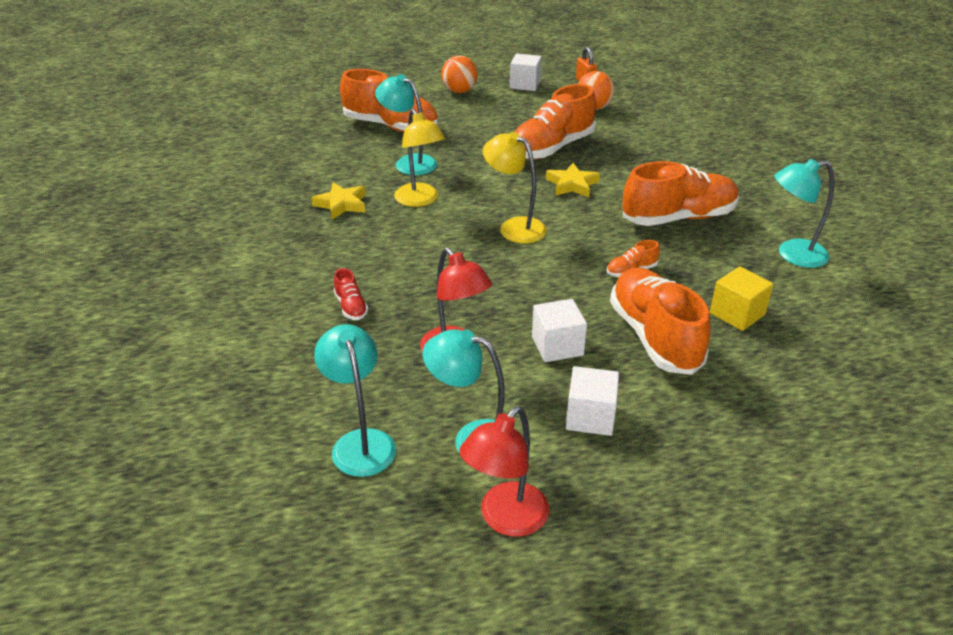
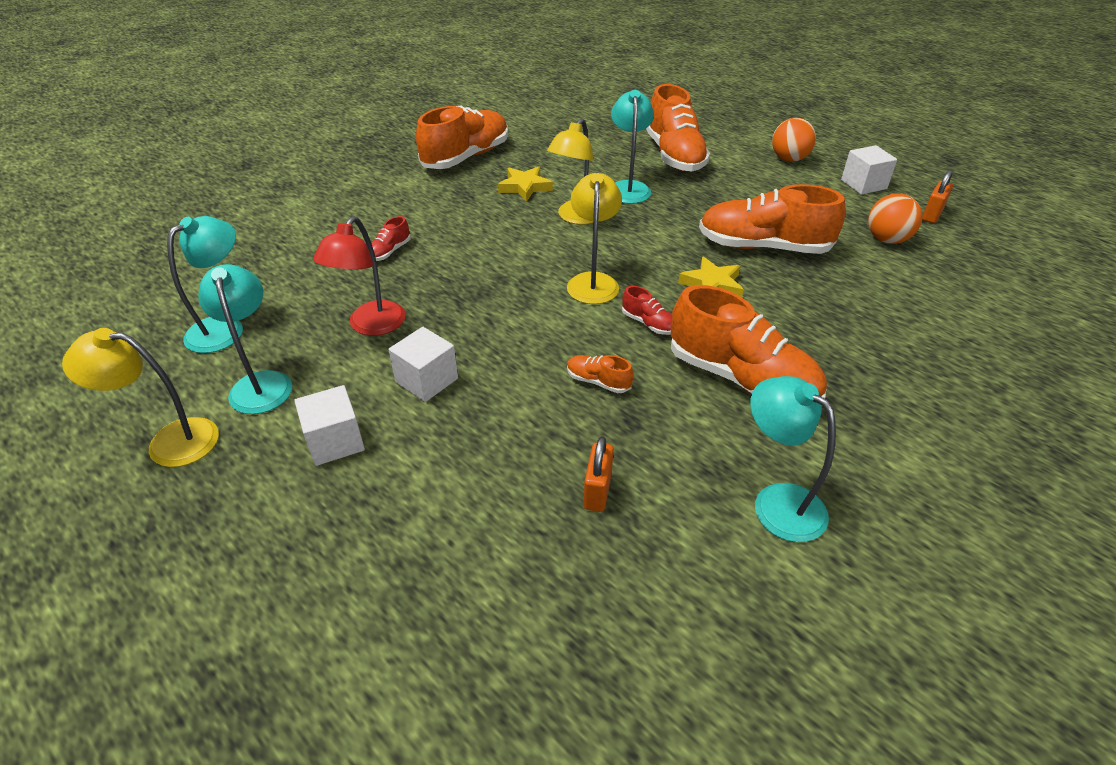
camera: 55 degrees right, 5 degrees up
(505, 519) = (169, 442): red lamp -> yellow lamp
(588, 226) = (648, 323): none -> red shoe
(654, 336) = (497, 439): orange shoe -> orange shoe (466, 157)
(737, 314) = (597, 491): yellow cube -> orange padlock

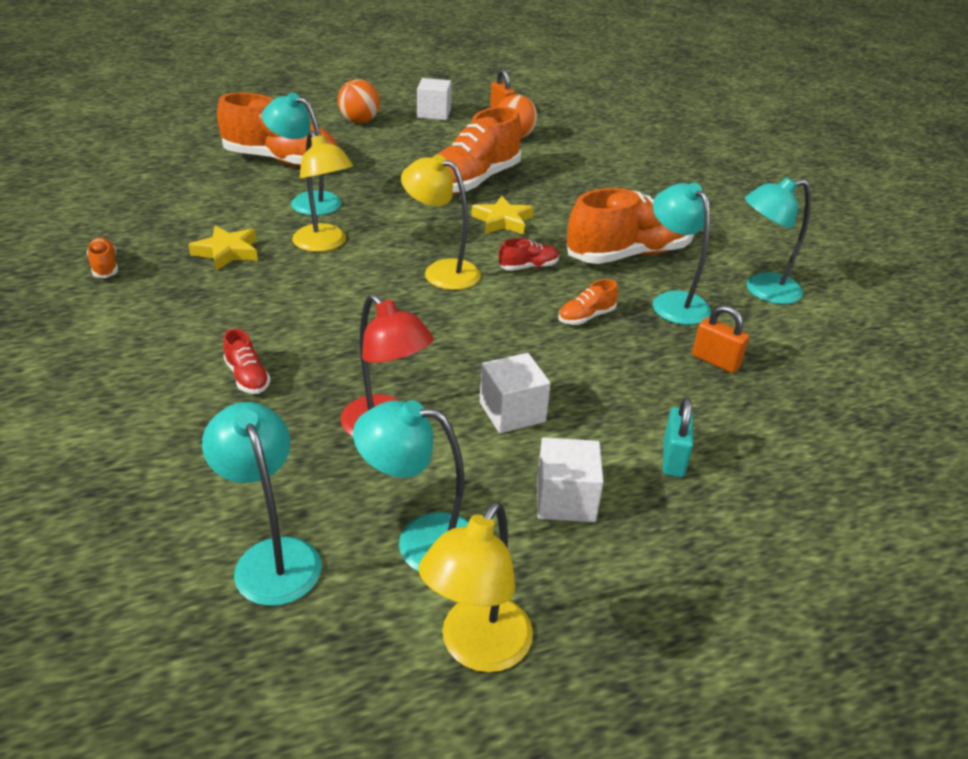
camera: 65 degrees left, 5 degrees down
(420, 495) = (673, 459): none -> turquoise padlock
(466, 157) = (105, 267): orange shoe -> orange shoe, size x0.43
(680, 433) = (673, 302): none -> turquoise lamp

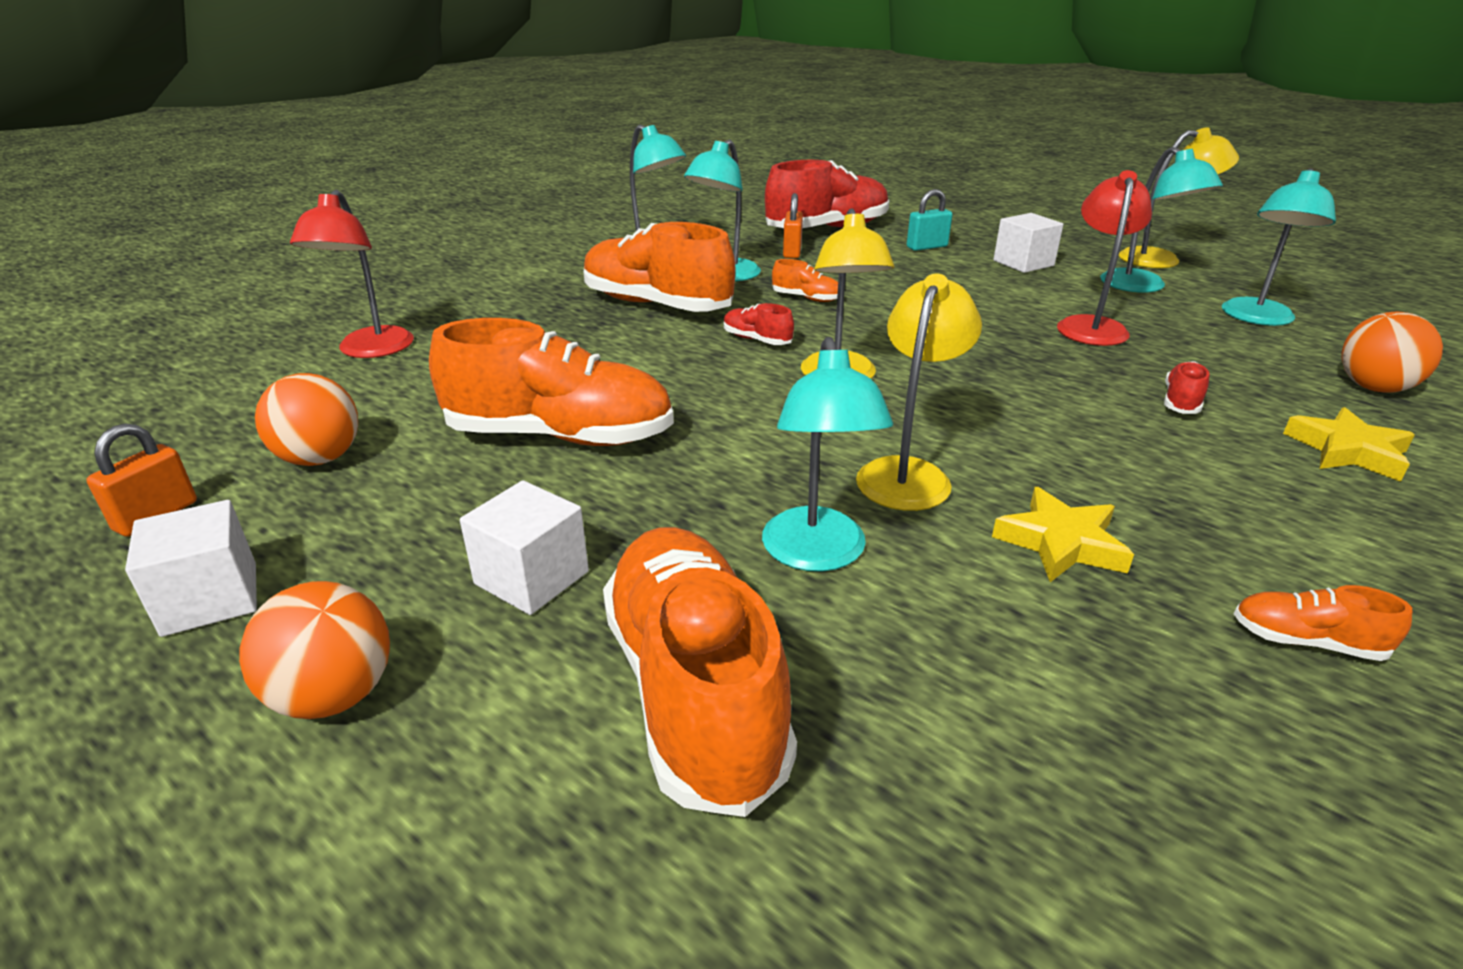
camera: 120 degrees left, 5 degrees down
(105, 267) = (1306, 641): orange shoe -> orange shoe turned 75 degrees clockwise
(119, 494) = (1373, 388): none -> orange ball
(502, 221) = (665, 381): yellow star -> yellow star (1347, 451)
(512, 412) = (981, 293): white cube -> white cube (532, 578)
(631, 162) = (371, 350): none -> red lamp
(786, 420) = (827, 229): none -> red shoe

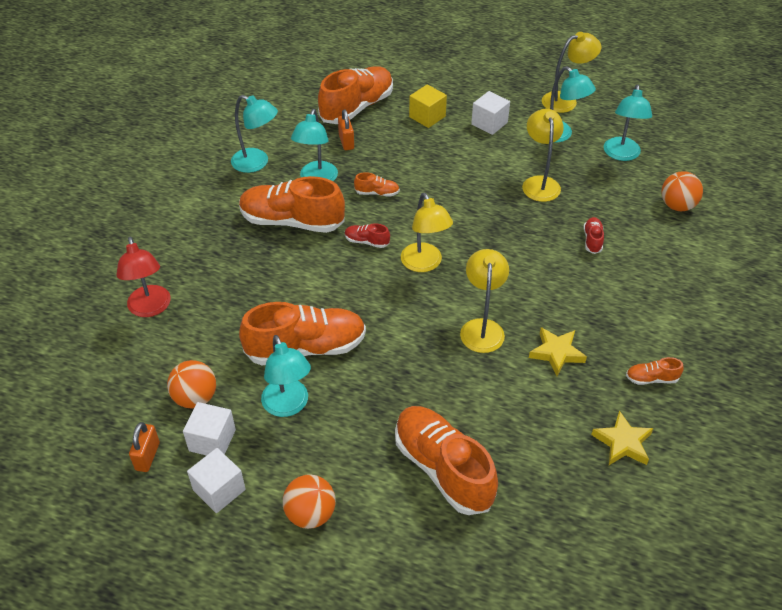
camera: 20 degrees left, 15 degrees up
(532, 578) = (349, 437): white cube -> white cube (212, 440)
(817, 554) = (461, 389): turquoise lamp -> turquoise lamp (288, 406)
(827, 229) = (357, 107): red shoe -> orange shoe
(927, 247) = (427, 117): turquoise padlock -> yellow cube
(1091, 326) = (539, 183): red lamp -> yellow lamp
(1347, 451) = (665, 259): yellow star -> yellow star (622, 442)

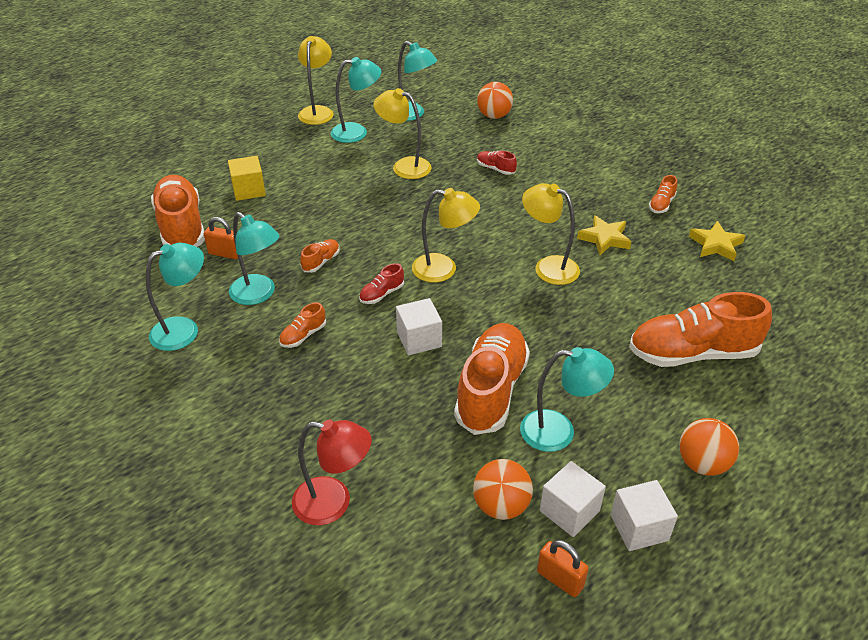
camera: 60 degrees left, 5 degrees down
(292, 221) = (303, 335): orange shoe -> orange shoe, size x0.43
(489, 123) = (300, 160): white cube -> white cube (419, 339)

